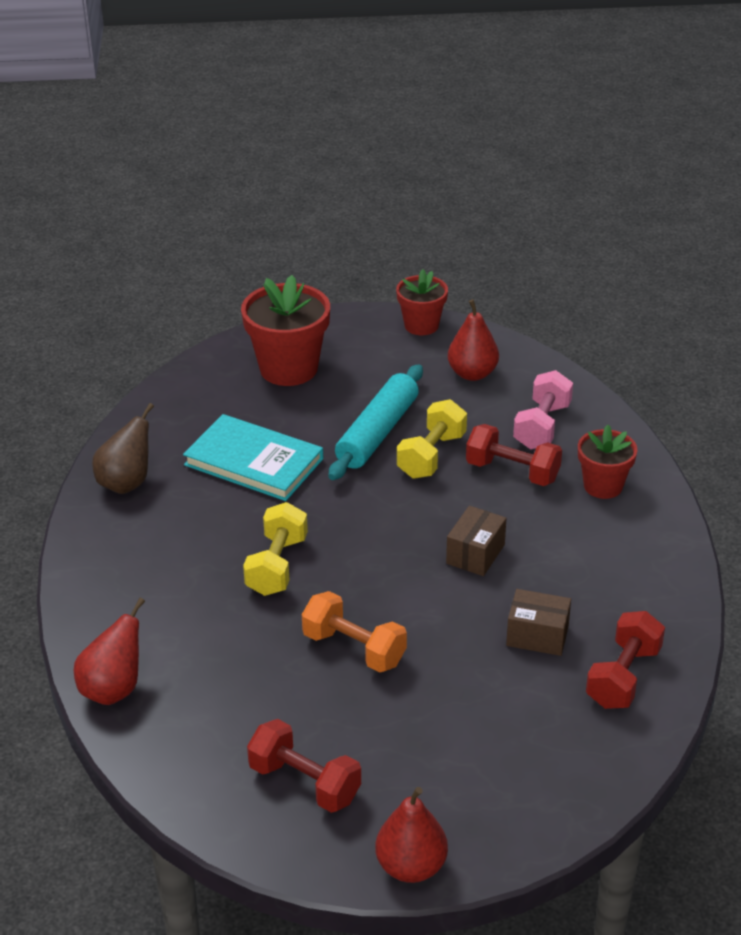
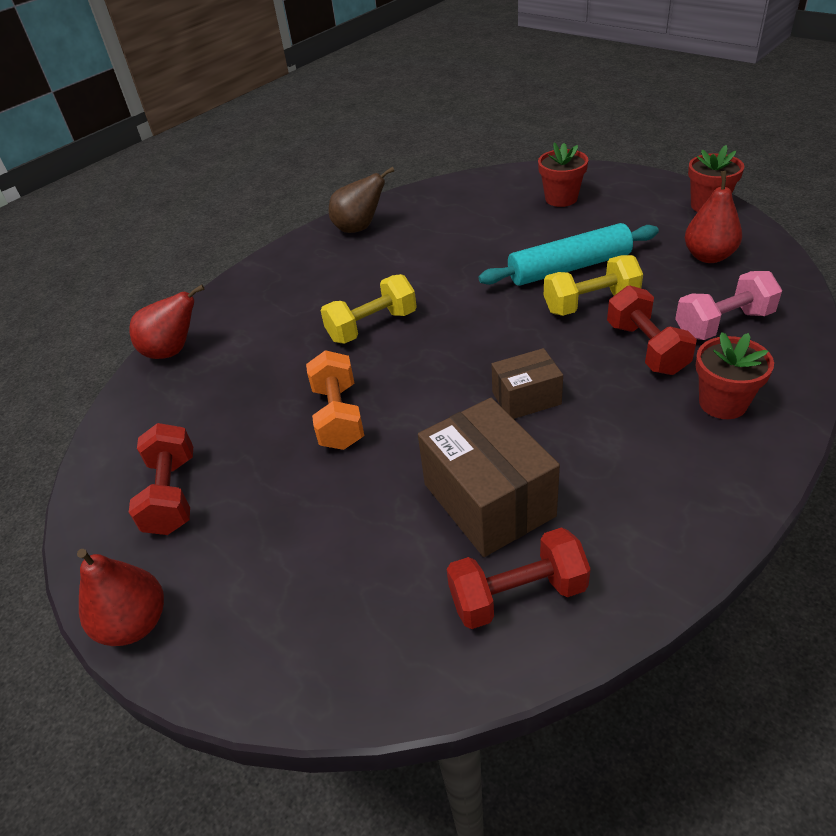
camera: 50 degrees right, 5 degrees up
(254, 462) = (453, 249): turquoise book -> none
(288, 368) = (561, 198): red flower pot -> red flower pot, size x0.61
(537, 636) = (488, 500): brown box -> brown box, size x1.72

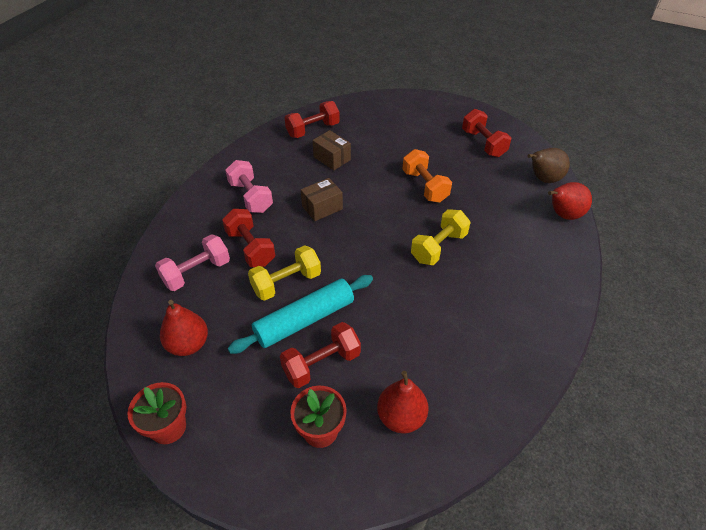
camera: 160 degrees right, 5 degrees up
(135, 623) = (456, 105): red pear -> red pear (401, 417)
(359, 228) = (514, 360): brown pear -> brown pear (543, 179)
(488, 500) = (332, 158): brown box -> brown box, size x0.58
(554, 235) = (321, 364): none -> red dumbbell
(657, 432) = (250, 197): none -> pink dumbbell
(722, 403) = (213, 216): red flower pot -> none

